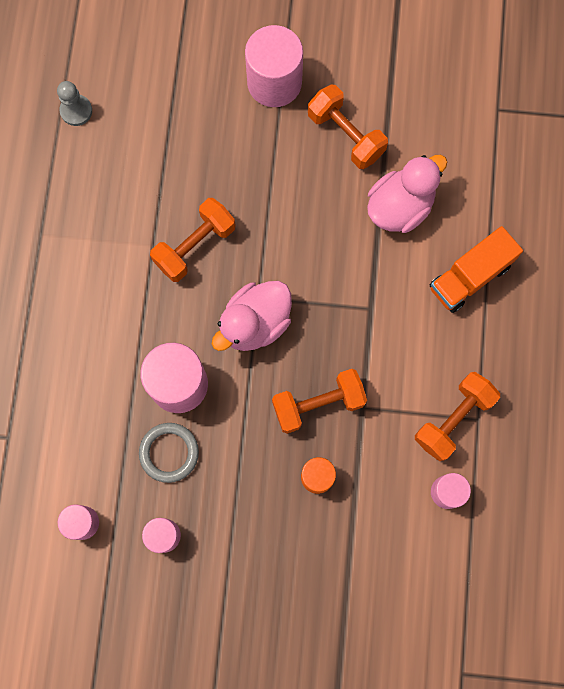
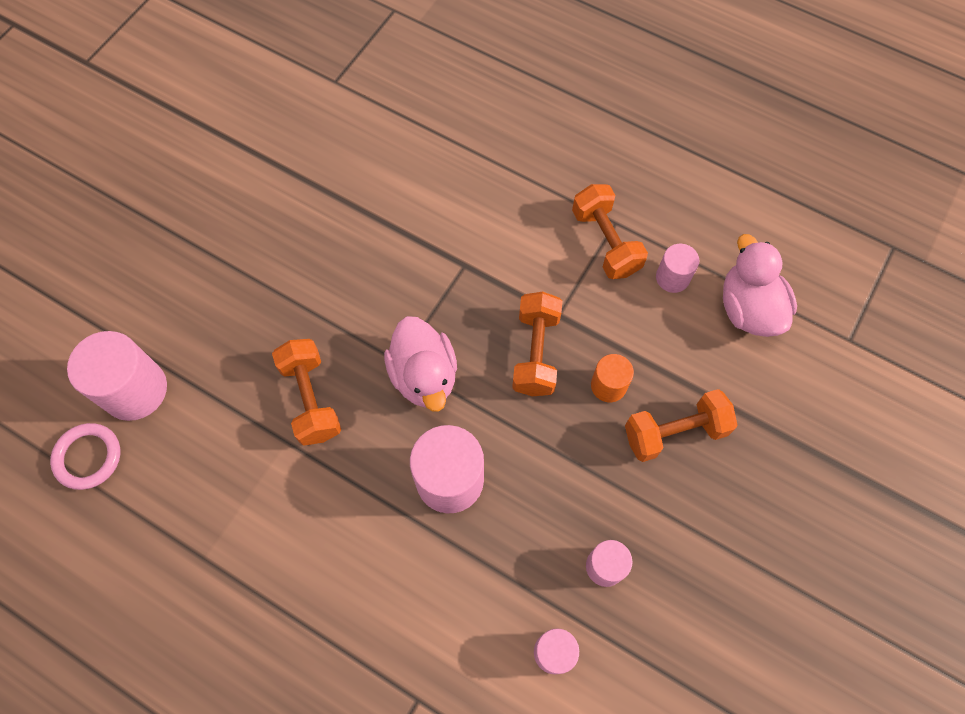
camera: 65 degrees left, 10 degrees down
(76, 111) = (88, 457): grey pawn -> pink ring
(169, 453) = (518, 522): grey ring -> none
(274, 82) = (187, 250): pink cylinder -> pink cylinder (135, 390)
(346, 135) = (281, 211): orange dumbbell -> orange dumbbell (674, 432)
(400, 207) = (379, 197): pink duck -> pink duck (748, 309)
(470, 277) = (478, 170): orange truck -> none

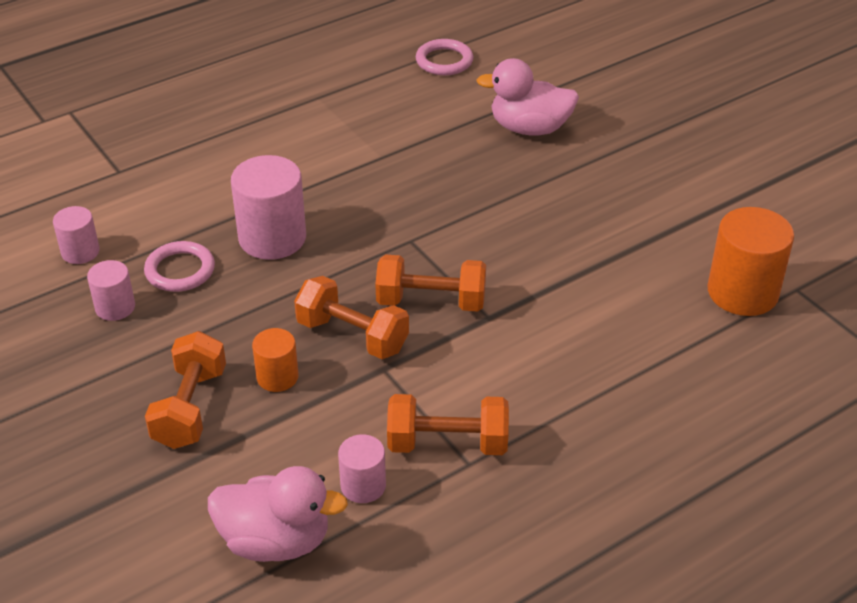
camera: 115 degrees right, 25 degrees down
(135, 390) = (488, 91): pink cylinder -> none
(311, 399) = (411, 179): orange dumbbell -> orange dumbbell (431, 302)
(354, 112) = (742, 292): none -> orange cylinder
(424, 376) = (384, 252): pink duck -> pink duck (529, 128)
(531, 538) = (180, 270): none -> pink ring

